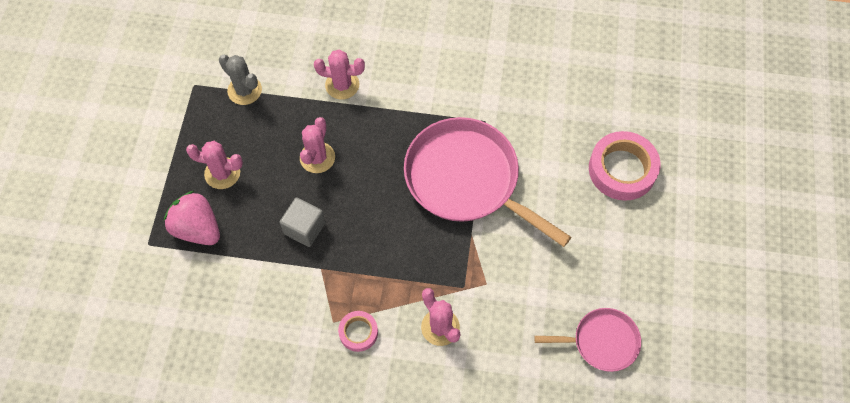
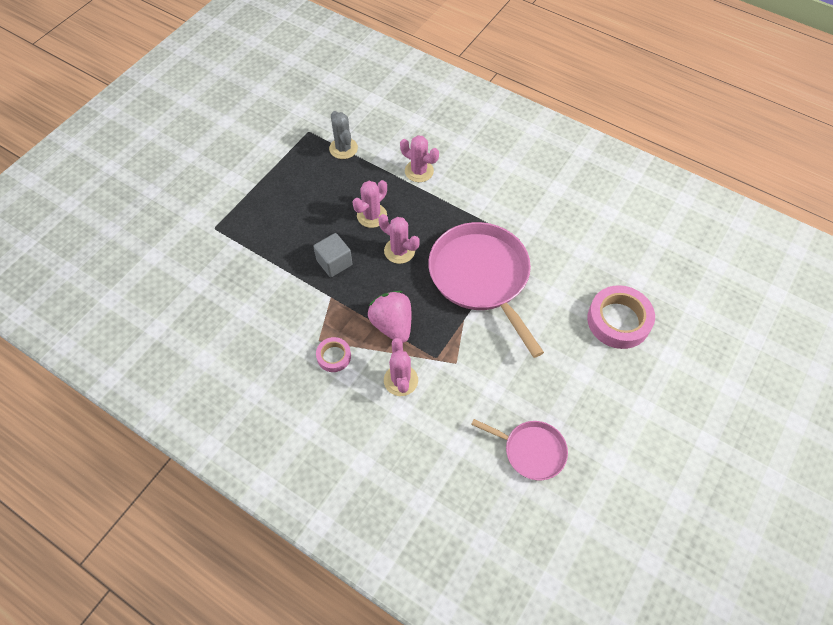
camera: 25 degrees right, 5 degrees down
(197, 228) = (255, 231): pink strawberry -> pink strawberry (392, 325)
(222, 173) = (295, 200): pink cactus -> pink cactus (399, 251)

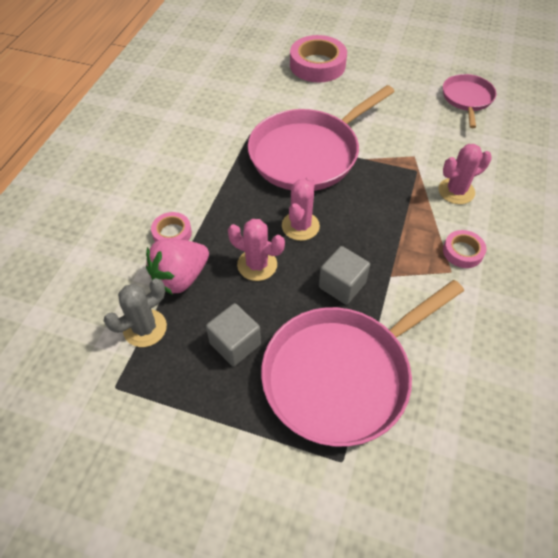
camera: 105 degrees left, 5 degrees down
(266, 243) = (342, 375): none -> pink pan
(313, 192) = (235, 344): none -> grey cube
(392, 325) = (398, 211): pink strawberry -> pink strawberry (180, 278)
(419, 171) = (172, 233): pink cactus -> pink tape

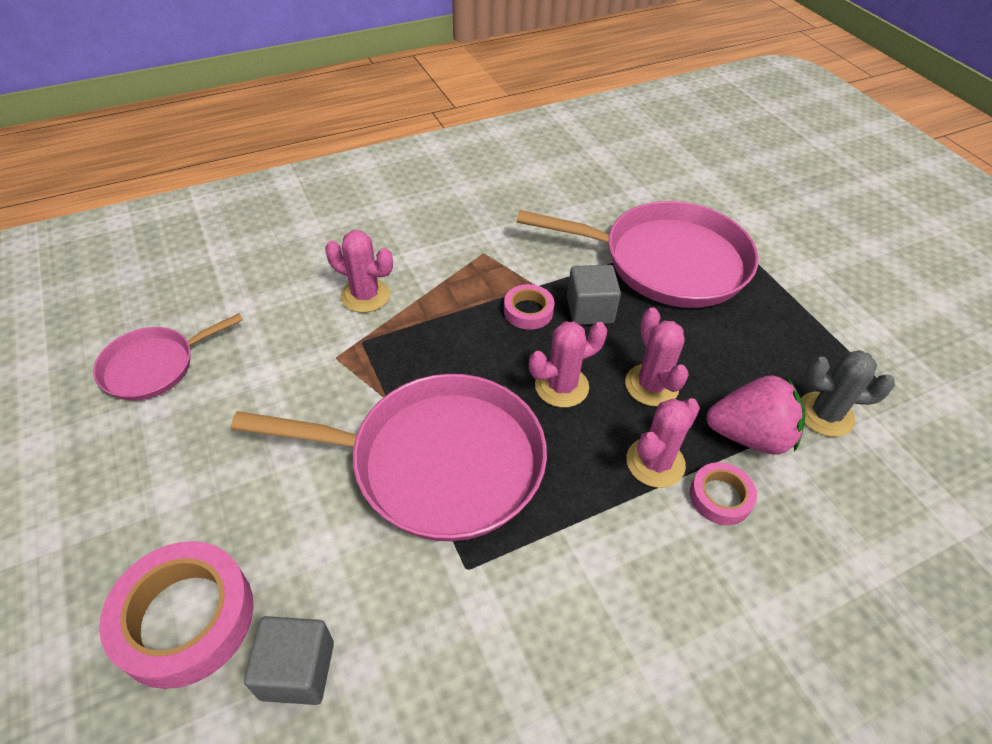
camera: 135 degrees left, 5 degrees down
(216, 225) = (655, 462): none -> pink cactus
(235, 344) = (739, 339): grey cube -> grey cube (297, 670)
(462, 252) = (450, 255): pink tape -> pink tape (528, 311)

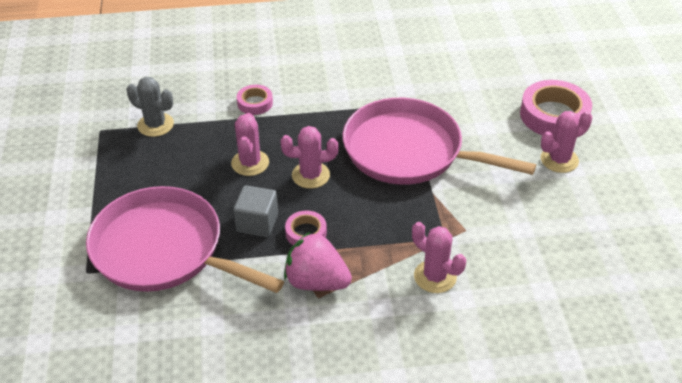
camera: 160 degrees left, 5 degrees down
(154, 366) = (604, 252): pink pan -> none
(297, 670) = (497, 88): grey cube -> none
(655, 462) = (279, 124): pink cactus -> pink cactus (559, 160)
(749, 435) = (212, 125): pink strawberry -> pink strawberry (316, 281)

